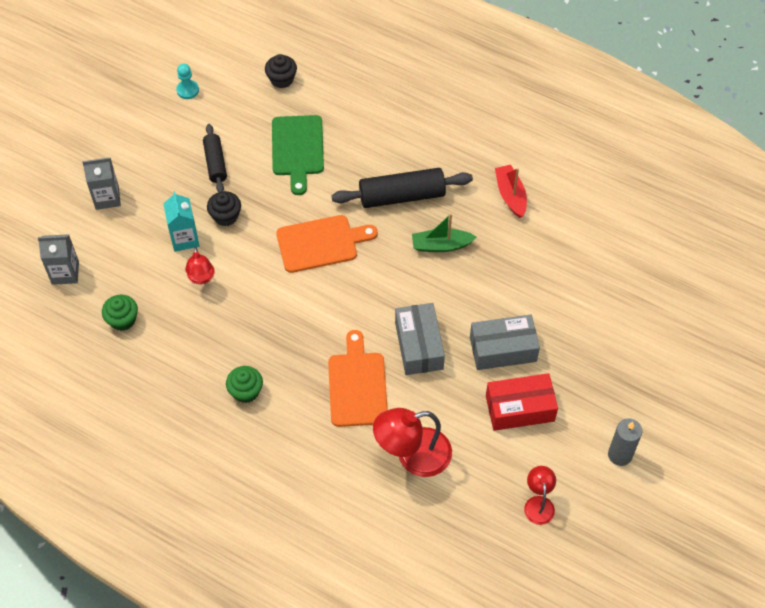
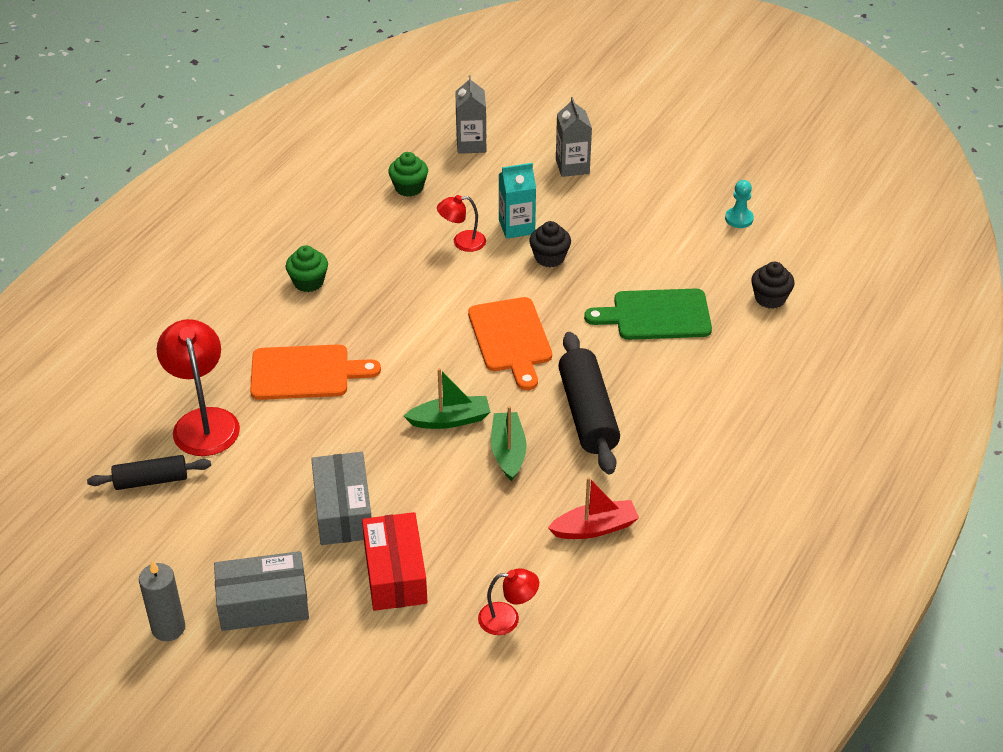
camera: 90 degrees right, 15 degrees down
(215, 163) = (628, 246): black rolling pin -> black rolling pin (151, 480)
(409, 282) = (450, 420): none -> green boat
(419, 346) = (355, 428): grey box -> grey box (263, 603)
(520, 408) = (253, 525): red box -> red box (395, 573)
(538, 503) = (116, 538): red lamp -> red lamp (507, 618)

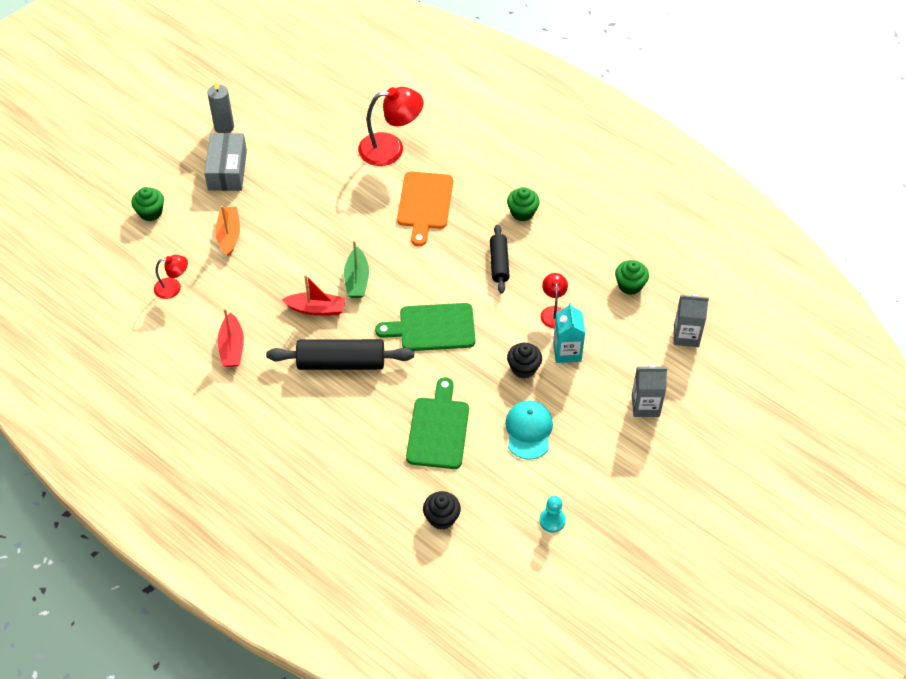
camera: 100 degrees right, 10 degrees up
(151, 480) = (344, 122): black rolling pin -> black rolling pin (499, 263)
(343, 511) = (290, 214): grey box -> none
(364, 684) = (150, 212): none -> green cupcake
(395, 573) = (229, 235): red box -> orange boat
(507, 618) = (173, 288): red lamp -> red lamp turned 105 degrees counterclockwise
(508, 452) = (316, 309): green boat -> red boat
(511, 339) = (432, 328): orange cutting board -> green cutting board
(633, 246) = (528, 431): none -> turquoise cap

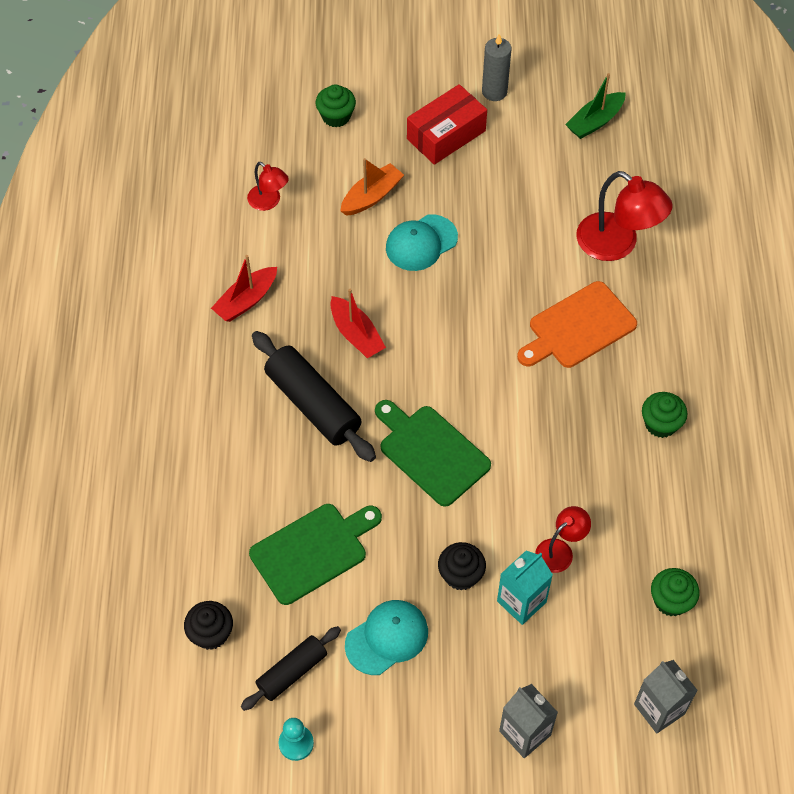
camera: 50 degrees right, 5 degrees up
(227, 170) = (446, 135): grey box -> red box
(288, 234) = (421, 243): none -> turquoise cap
(357, 280) = (424, 341): green boat -> green boat (595, 122)
(499, 263) = (571, 452): black rolling pin -> black rolling pin (292, 672)

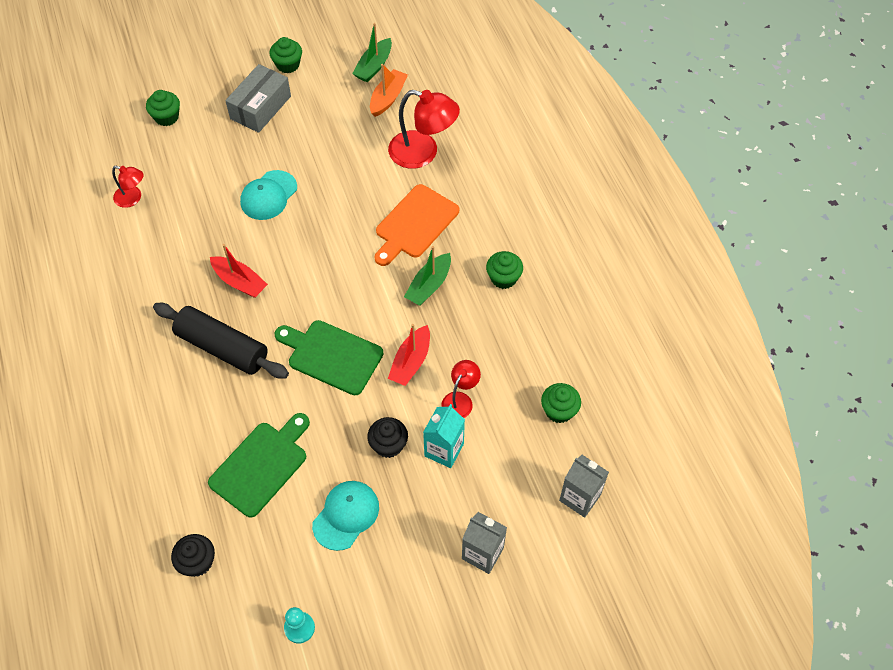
camera: 20 degrees left, 0 degrees up
(246, 301) = (139, 282): red boat -> red boat (411, 362)
(292, 672) = (276, 570): black rolling pin -> none
(371, 196) = (216, 171): orange boat -> orange boat (388, 98)
(446, 135) = (261, 107): red box -> grey box
(494, 91) = (288, 65): grey candle -> green cupcake
(570, 405) = (429, 285): none -> green boat

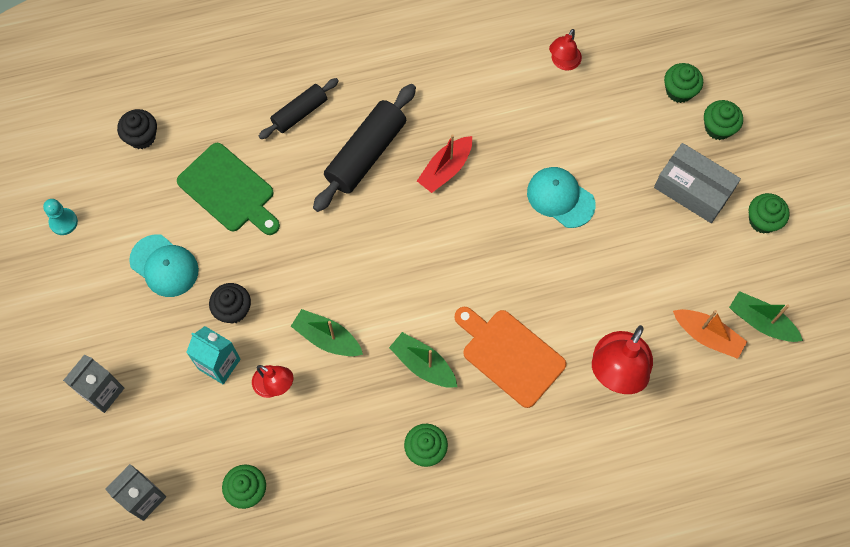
camera: 95 degrees right, 10 degrees up
(175, 410) = (300, 113): none -> black rolling pin
(203, 92) = (718, 128): none -> green cupcake
(331, 356) = (344, 258): green cutting board -> none
(411, 362) = (327, 338): red boat -> green boat

